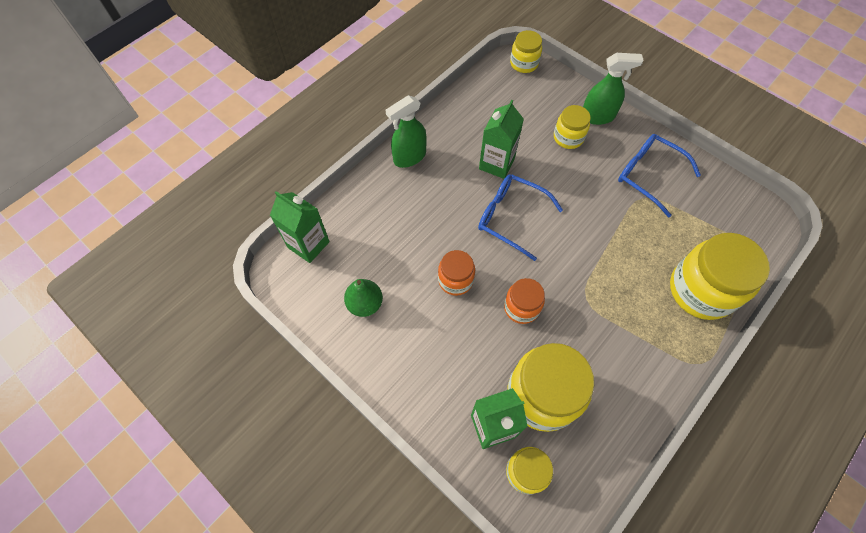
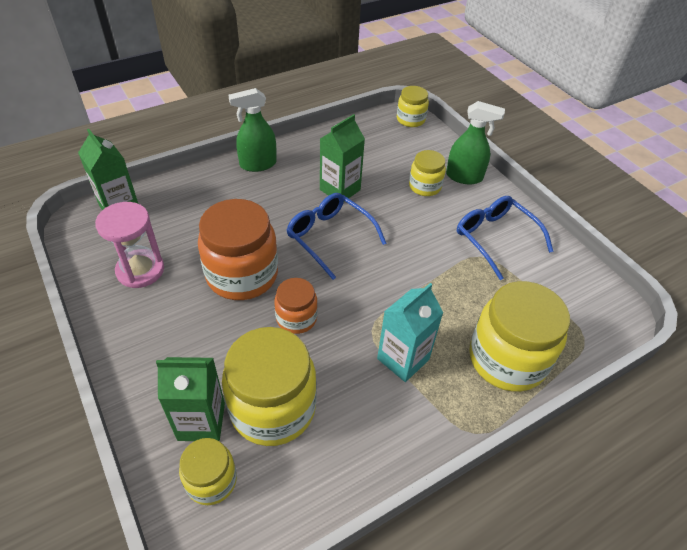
camera: 15 degrees right, 15 degrees down
(365, 304) = (140, 270): green pear -> pink hourglass
(455, 280) = (242, 275): orange jar -> orange jar, size x1.85
(622, 317) = (403, 359): none -> turquoise carton

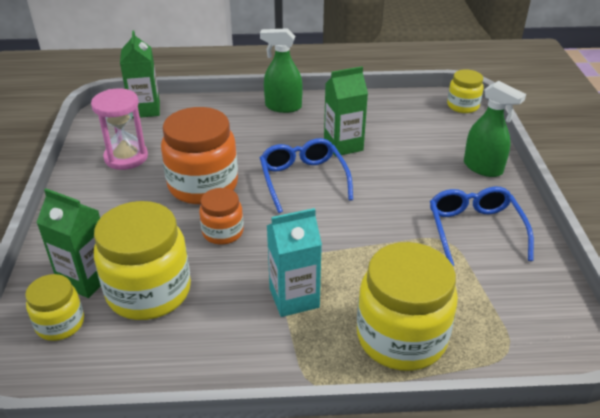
camera: 30 degrees right, 10 degrees down
(424, 186) = (432, 165): yellow jar -> none

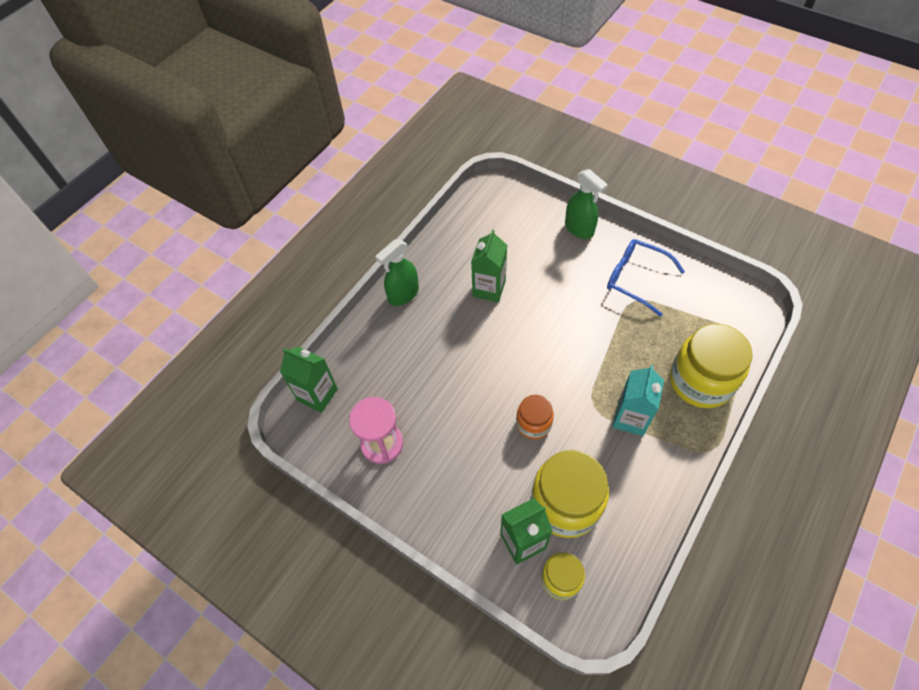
camera: 50 degrees left, 20 degrees up
(203, 185) = (466, 407): orange jar -> none
(303, 180) = (510, 339): blue glasses -> none
(463, 106) = (501, 187): yellow jar -> none
(483, 168) = (579, 229): green spray bottle -> green spray bottle turned 60 degrees clockwise

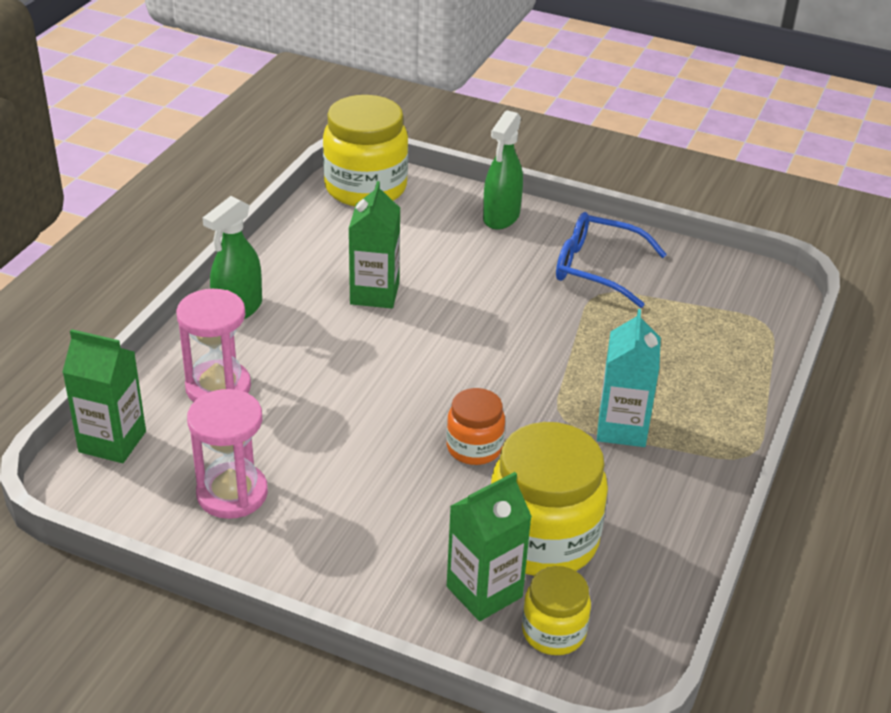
camera: 15 degrees left, 20 degrees down
(384, 357) = (218, 387): none -> pink hourglass
(579, 229) = (501, 217): green spray bottle -> green spray bottle turned 75 degrees clockwise
(700, 381) = (716, 377): yellow jar -> yellow jar (365, 188)

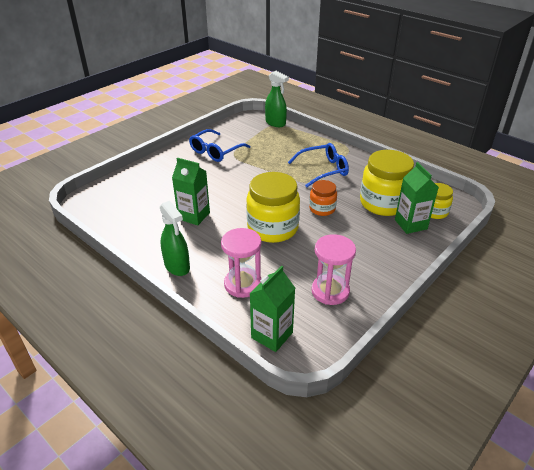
camera: 70 degrees left, 0 degrees up
(365, 188) = (98, 202): yellow jar -> yellow jar (272, 228)
(501, 217) = (158, 167): green spray bottle -> green spray bottle (275, 123)
(622, 428) = (323, 170): turquoise carton -> blue glasses

